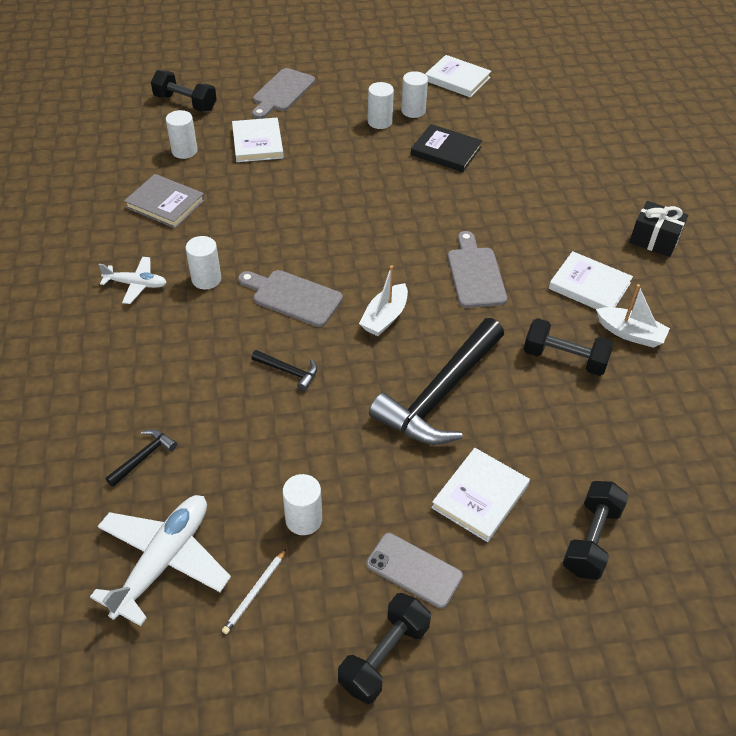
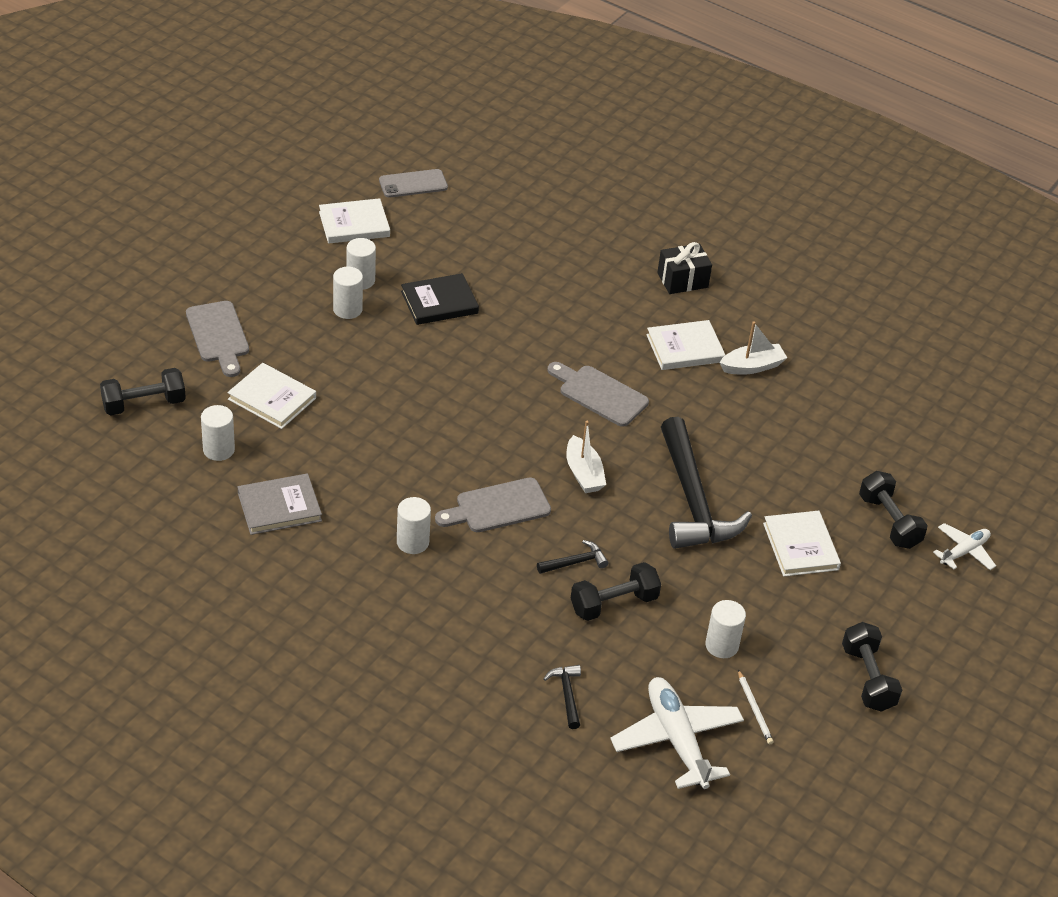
camera: 50 degrees left, 5 degrees down
(136, 284) = (364, 587): white plane -> white plane (964, 552)
(414, 570) = (821, 620): grey phone -> grey phone (413, 184)
(564, 359) = (735, 415): black dumbbell -> black dumbbell (613, 604)

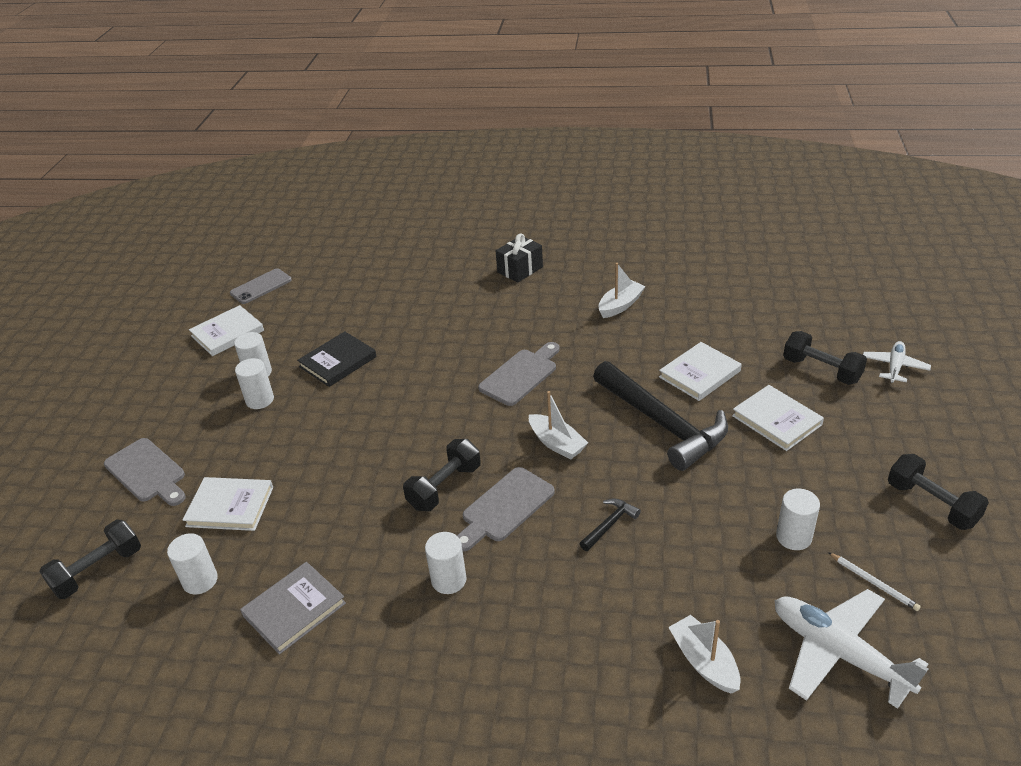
camera: 20 degrees left, 5 degrees down
(567, 695) = (704, 662): black hammer -> white boat
(599, 394) = (521, 375): grey cutting board -> grey cutting board turned 120 degrees clockwise
(613, 604) = (672, 546): black dumbbell -> black dumbbell (444, 487)
(685, 348) = (560, 314): white book -> white book (699, 374)

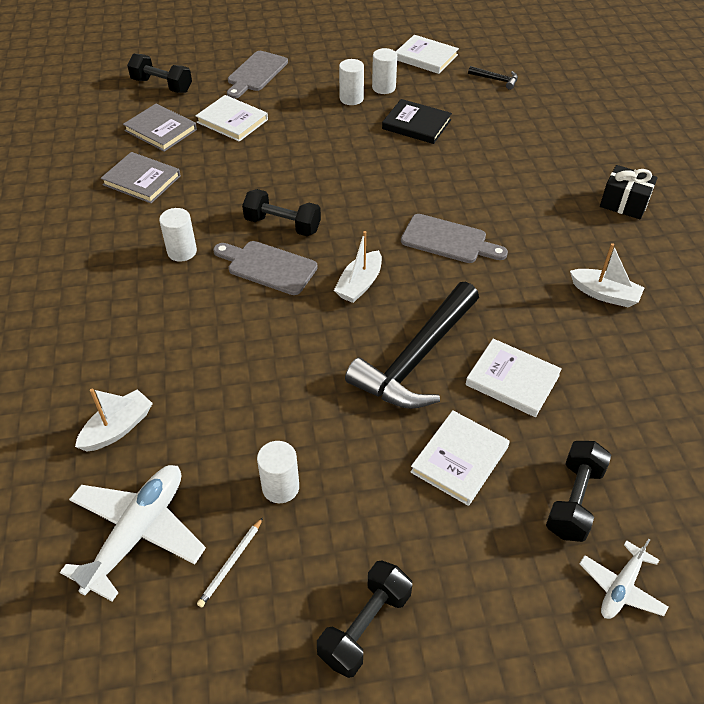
camera: 70 degrees right, 10 degrees up
(200, 580) = (161, 130): white cylinder -> grey book
(230, 506) = (232, 121): white book -> white book turned 45 degrees counterclockwise
(261, 286) = (497, 54): grey phone -> none
(609, 525) = (264, 339): black hammer -> black hammer (496, 80)
(894, 367) = (621, 587): white plane -> white plane turned 120 degrees clockwise

